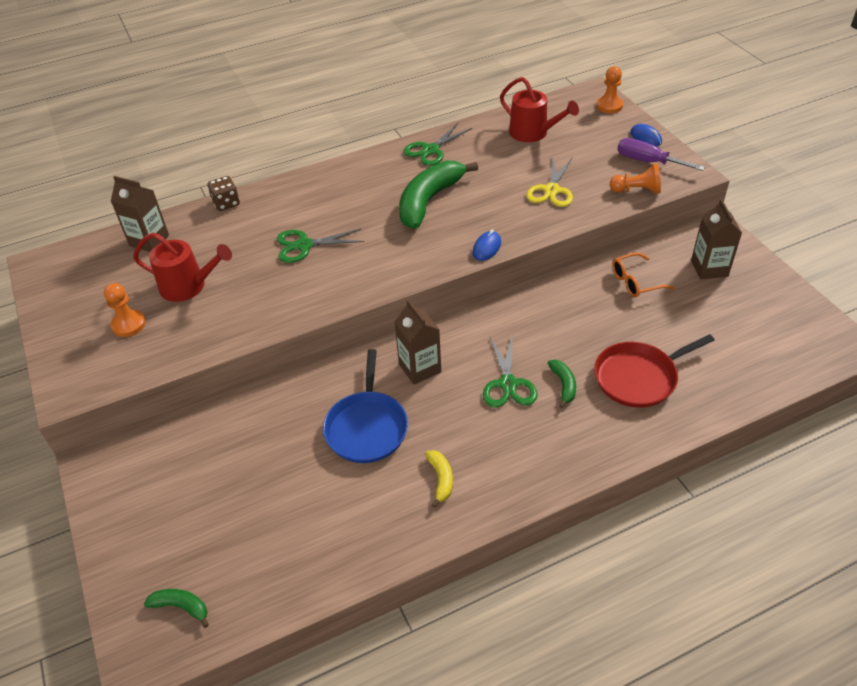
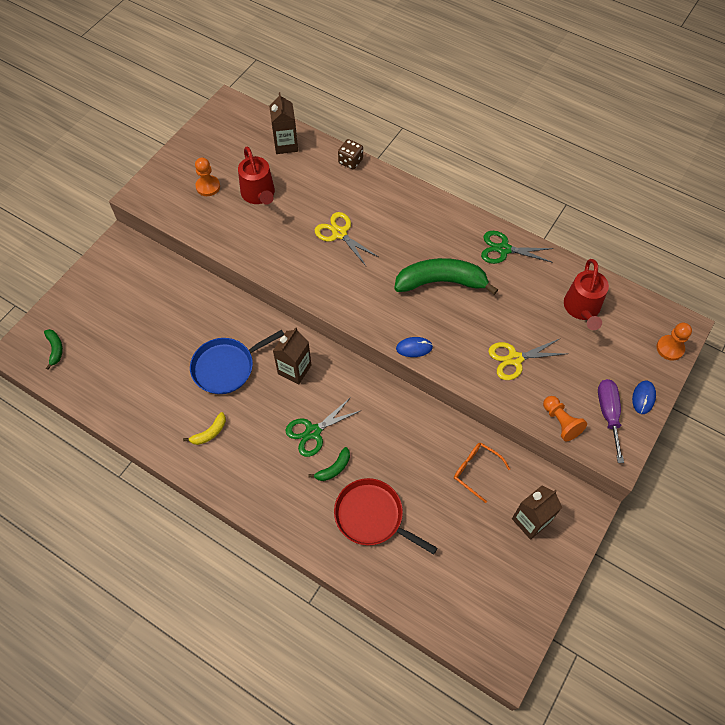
camera: 55 degrees right, 15 degrees up
(304, 245) = (339, 233): green scissors -> yellow scissors

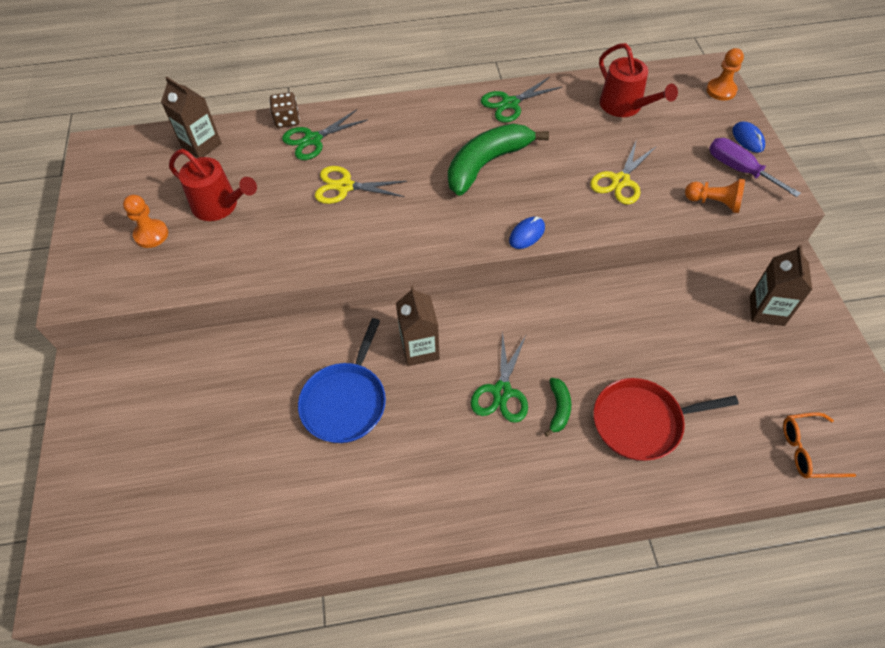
camera: 40 degrees left, 5 degrees down
(55, 349) = (111, 545): green banana -> none
(209, 433) = (397, 481): yellow banana -> none
(352, 186) = (313, 139): none -> green scissors
(475, 470) = (678, 306): orange glasses -> orange glasses (807, 450)

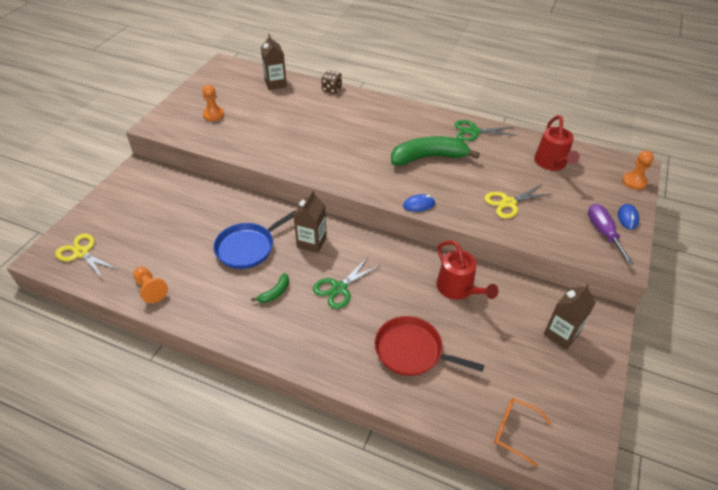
camera: 30 degrees right, 10 degrees down
(219, 206) = (259, 116): red watering can -> red watering can (458, 289)
(313, 139) = (337, 104): green scissors -> none
(345, 186) = (333, 134): yellow scissors -> yellow scissors (82, 253)
(558, 409) = (365, 315): green banana -> green banana (275, 292)
(714, 203) = (565, 243): orange pawn -> orange pawn (150, 289)

